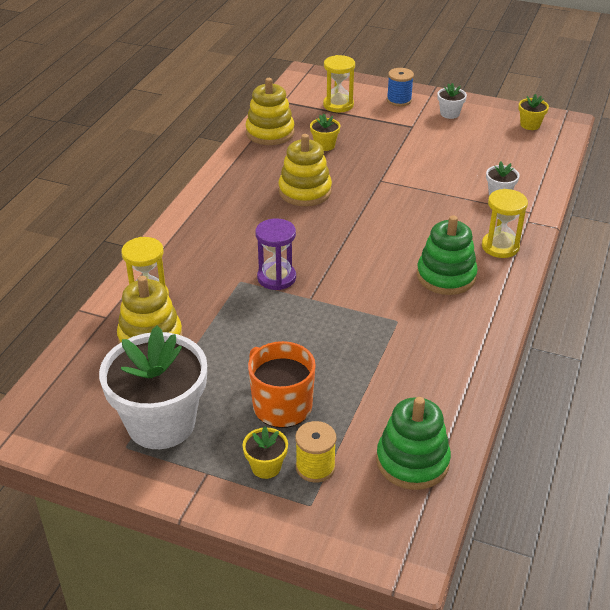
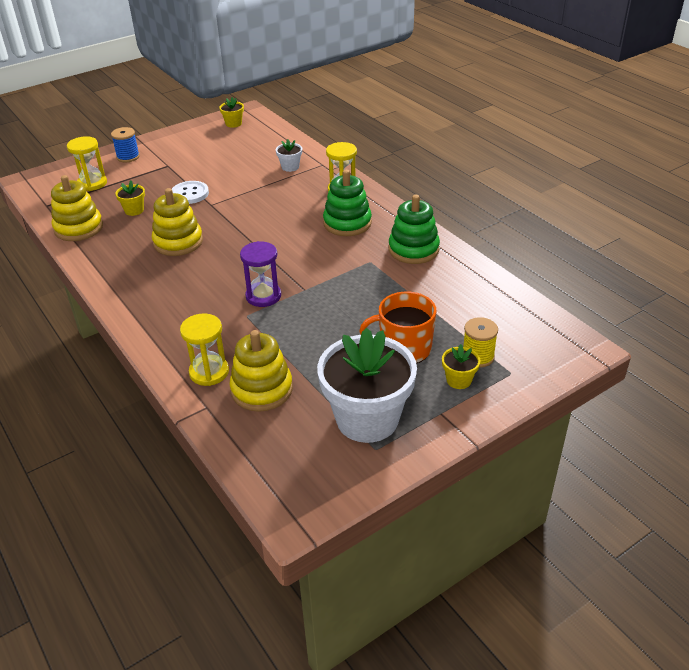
camera: 55 degrees left, 0 degrees up
(383, 160) = (190, 194): none -> white button
(412, 461) = (506, 312): green stacking toy -> green stacking toy (413, 249)
(449, 113) = (176, 145): white flower pot -> none

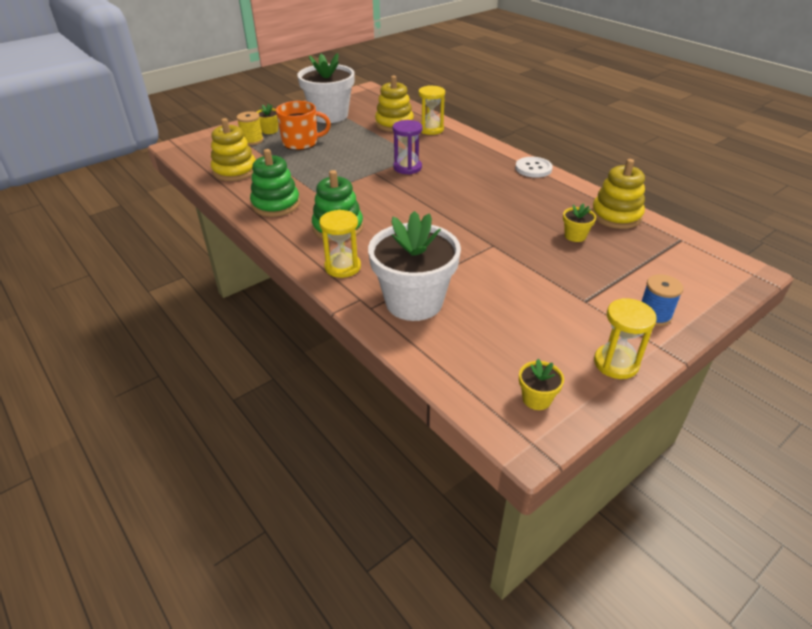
camera: 175 degrees right, 0 degrees up
(92, 183) = (659, 269): yellow hourglass -> yellow hourglass (616, 363)
(178, 242) = (504, 205): yellow stacking toy -> yellow stacking toy (235, 171)
(190, 194) = (526, 258): white button -> white button (533, 168)
(290, 167) = (414, 302): white flower pot -> white flower pot, size x2.39

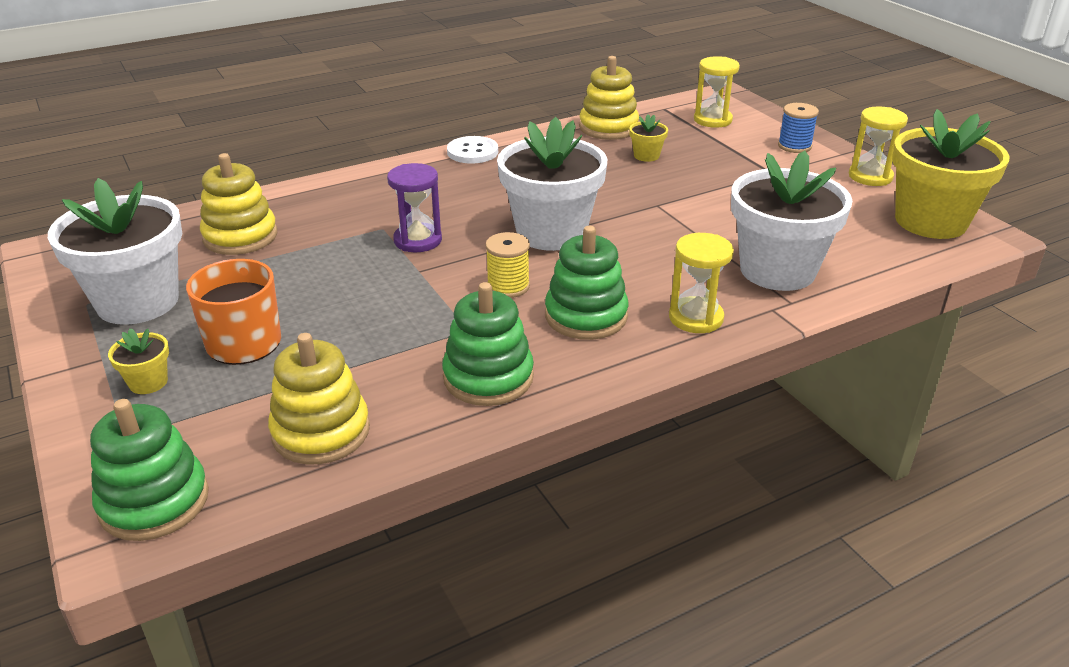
camera: 80 degrees left, 5 degrees down
(195, 148) = (154, 501): none -> green stacking toy
(252, 140) = (183, 408): yellow spool -> yellow spool (508, 286)
(431, 129) = (291, 207): yellow hourglass -> yellow hourglass (712, 120)
(434, 207) = (551, 232): none -> white flower pot
(536, 399) = (930, 221): yellow flower pot -> yellow flower pot, size x2.39

